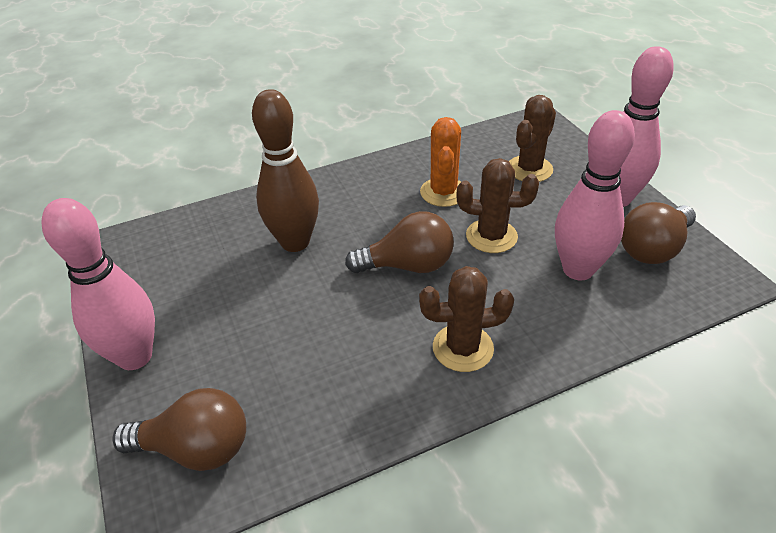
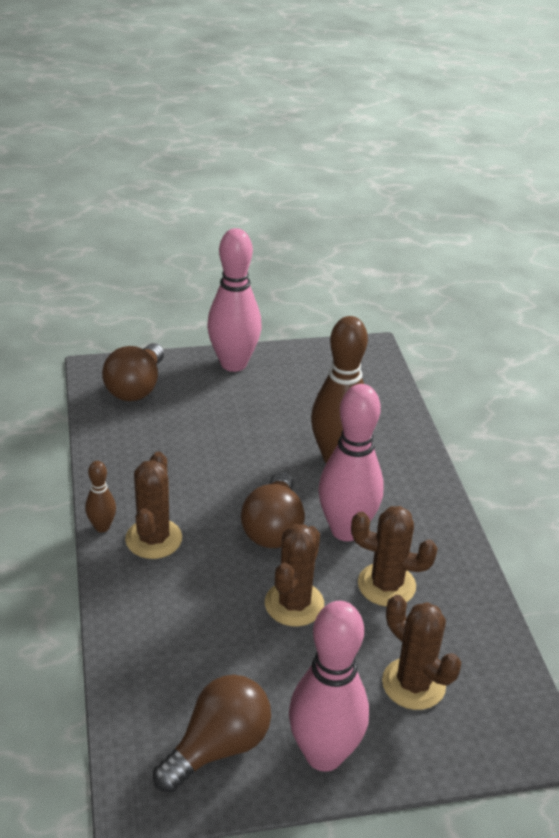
camera: 100 degrees right, 5 degrees down
(443, 192) = (386, 585): orange cactus -> brown cactus
(466, 398) = (102, 527): none -> brown bowling pin
(578, 269) = (213, 659): pink bowling pin -> pink bowling pin (346, 530)
(653, 248) = (218, 747): brown light bulb -> brown light bulb turned 75 degrees clockwise

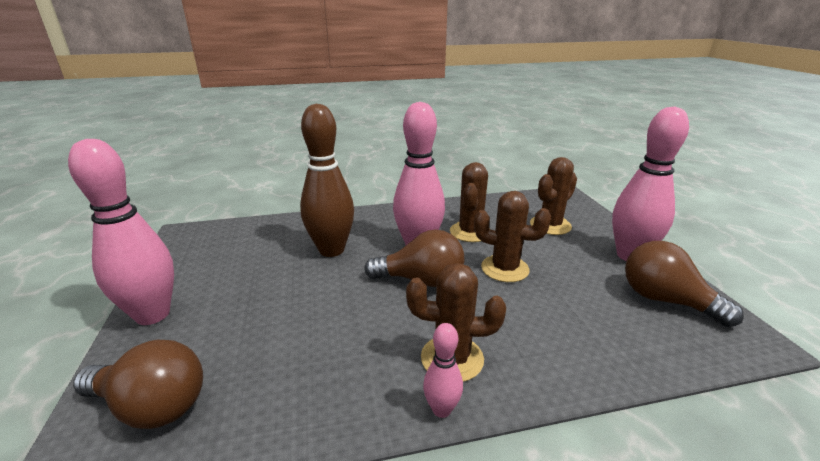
camera: 90 degrees left, 10 degrees down
(102, 527) = (441, 409): brown bowling pin -> pink bowling pin

